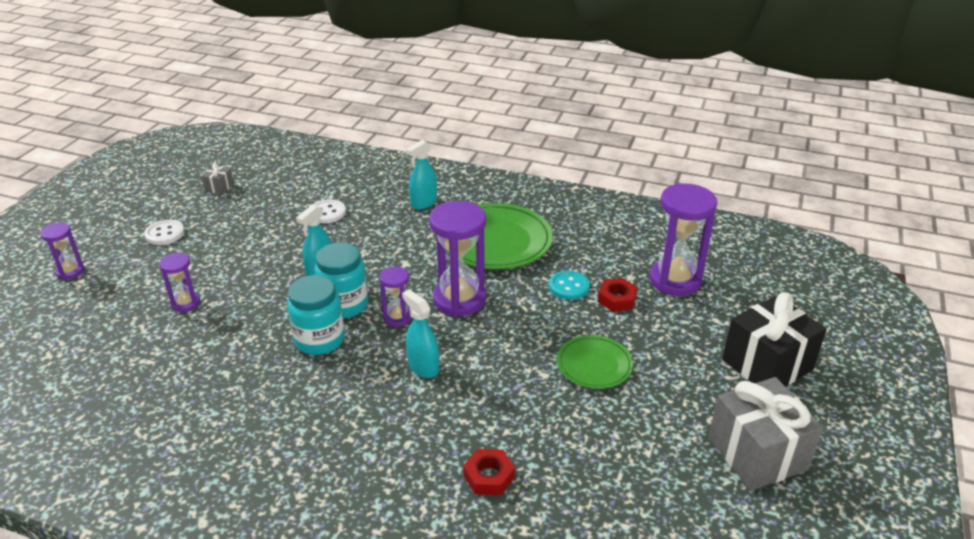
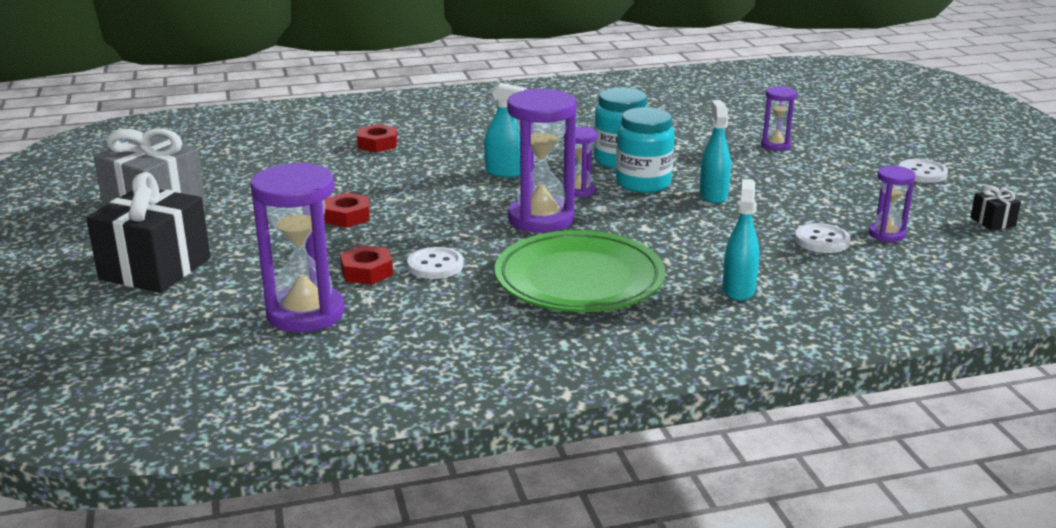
camera: 145 degrees right, 10 degrees down
(70, 271) = (916, 132): purple hourglass -> purple hourglass (886, 234)
(219, 187) = (992, 222): grey gift -> black gift
(569, 286) = (435, 265): turquoise button -> white button
(594, 365) = (347, 216): green plate -> red nut

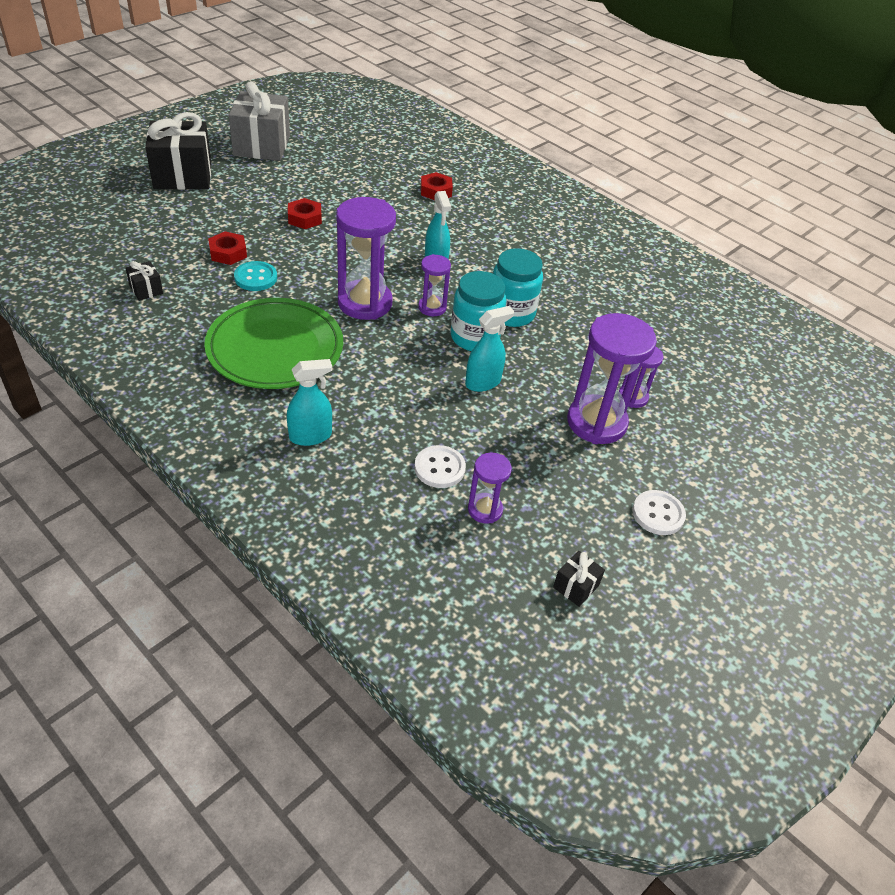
camera: 55 degrees right, 20 degrees up
(305, 313) = (157, 248): purple hourglass -> purple hourglass (596, 422)
(389, 336) = (146, 290): none -> black gift
(435, 265) = (256, 278): white button -> turquoise button

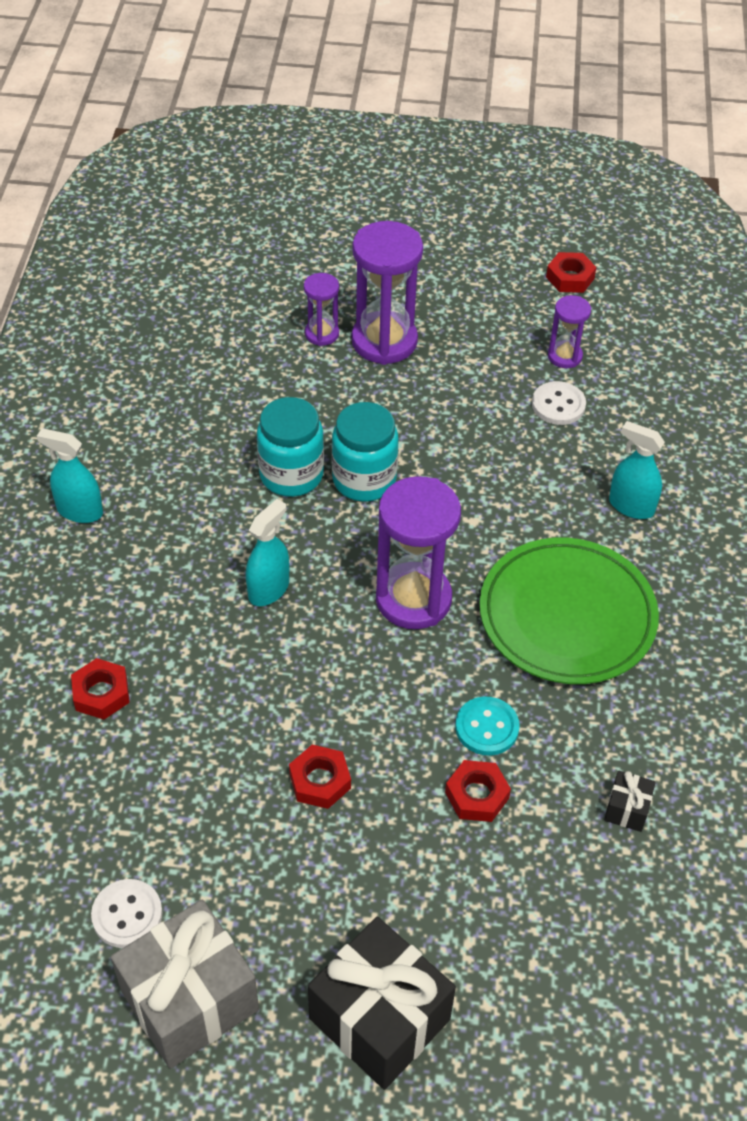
camera: 125 degrees left, 5 degrees up
(432, 307) = (355, 540): purple hourglass -> none
(483, 382) = (423, 437): turquoise spray bottle -> turquoise spray bottle (79, 511)
(575, 586) = (570, 278): black gift -> red nut
(658, 514) = (447, 266): white button -> white button (127, 915)

